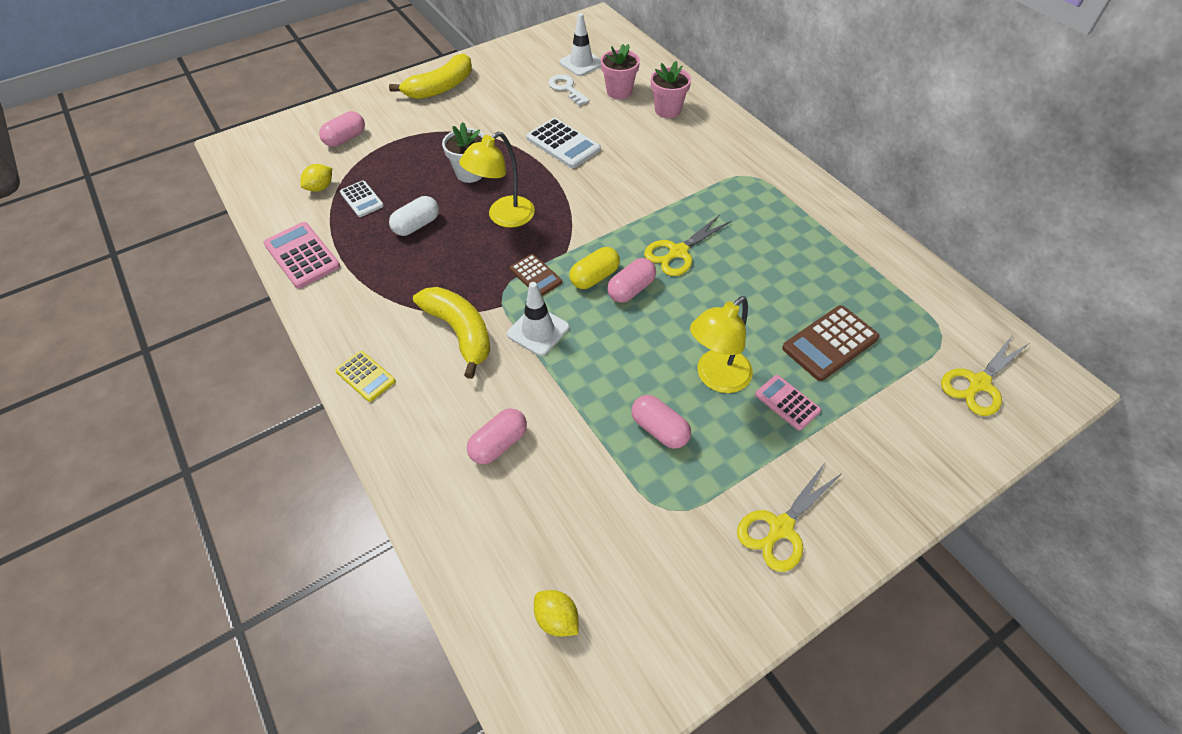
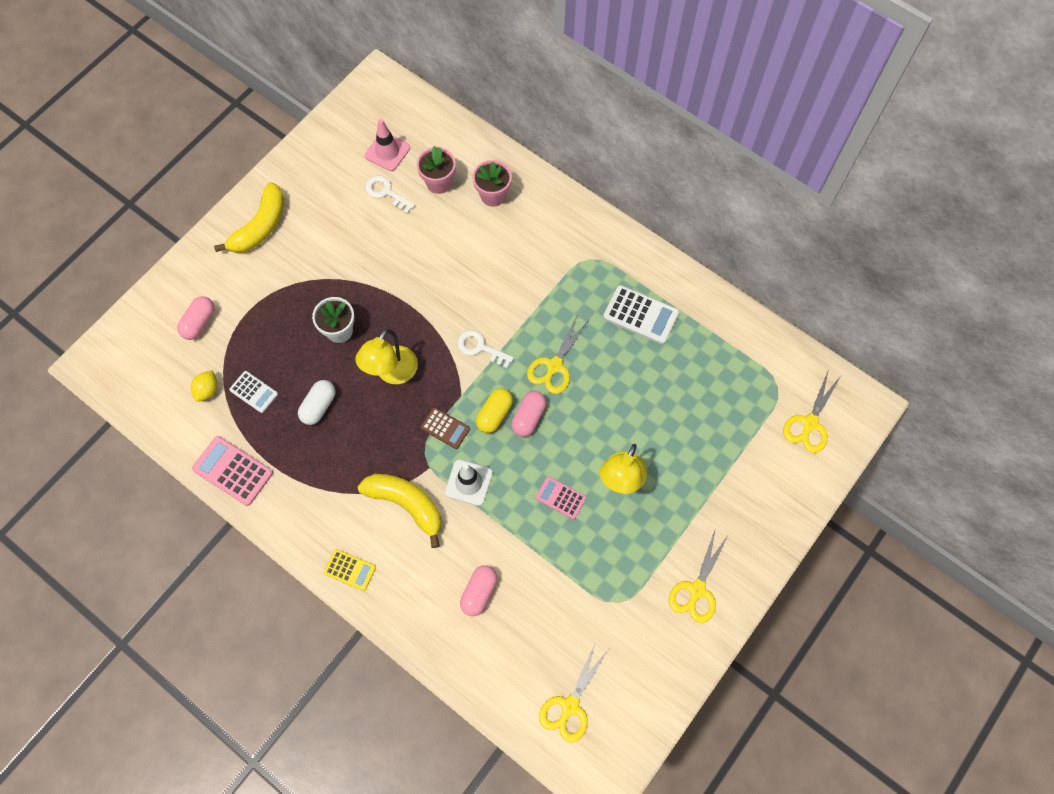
camera: 20 degrees left, 15 degrees up
(557, 618) = (570, 706): yellow lemon -> yellow scissors
(563, 144) = (411, 268): white calculator -> white calculator (641, 315)
(581, 63) = (387, 152): white traffic cone -> pink traffic cone
(604, 218) = (480, 348): none -> white key
(659, 429) = (592, 540): pink capsule -> none
(787, 403) = (677, 486): pink calculator -> pink calculator (560, 498)
(830, 343) = (696, 421): brown calculator -> none

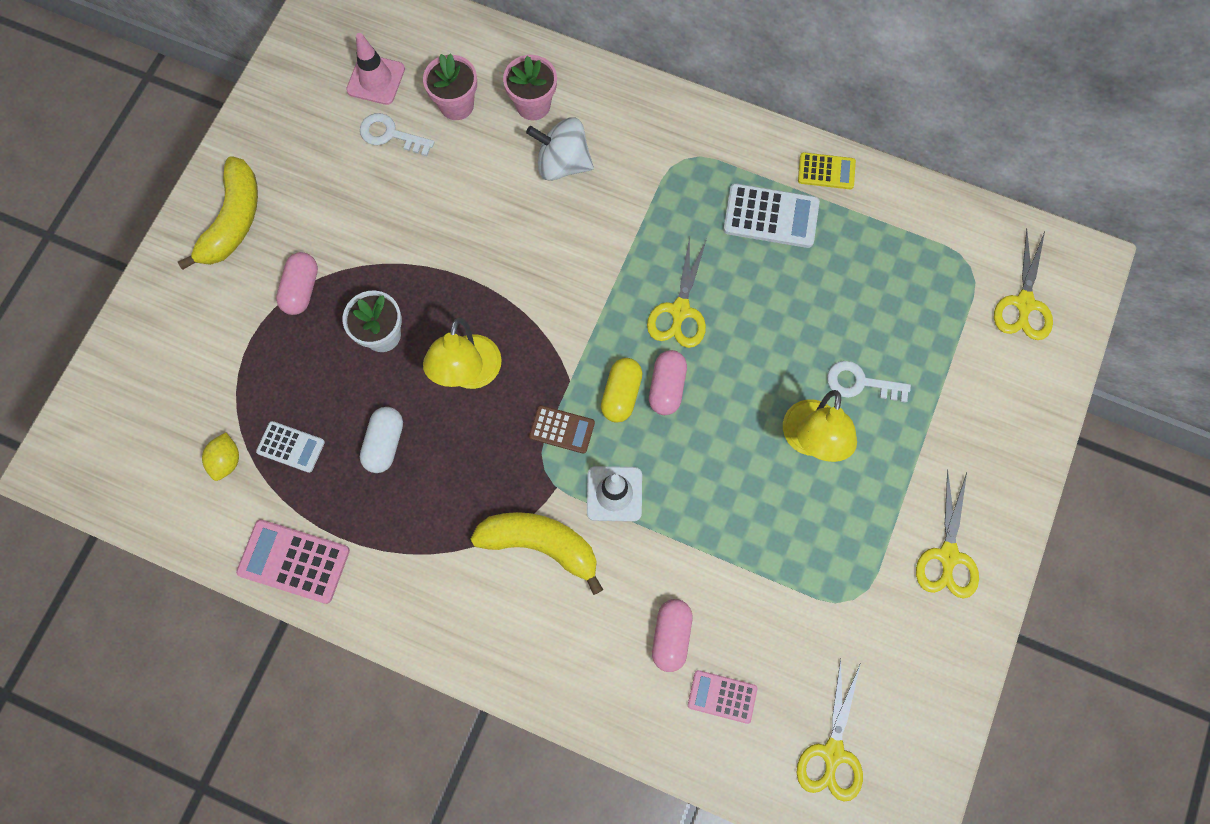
camera: 15 degrees left, 5 degrees up
(199, 322) = (188, 371): pink capsule -> pink capsule (301, 289)
(350, 570) = (491, 652): yellow calculator -> yellow calculator (826, 171)
(480, 348) = (576, 311): white key -> white key (860, 383)
(501, 241) = (562, 163): none -> white spinning top
(560, 498) = (739, 482): pink calculator -> pink calculator (722, 696)

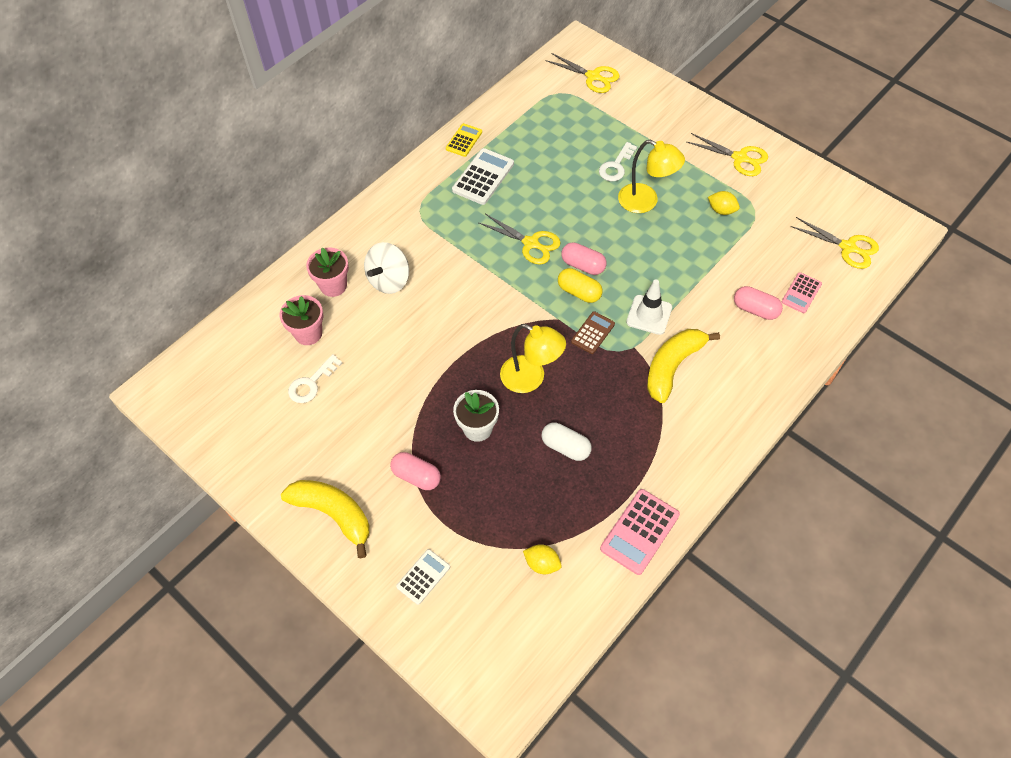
camera: 70 degrees left, 15 degrees down
(291, 447) = (546, 513): white calculator -> white calculator (423, 577)
(376, 79) = (258, 382): pink traffic cone -> none
(834, 551) = (721, 210): none -> yellow lemon

